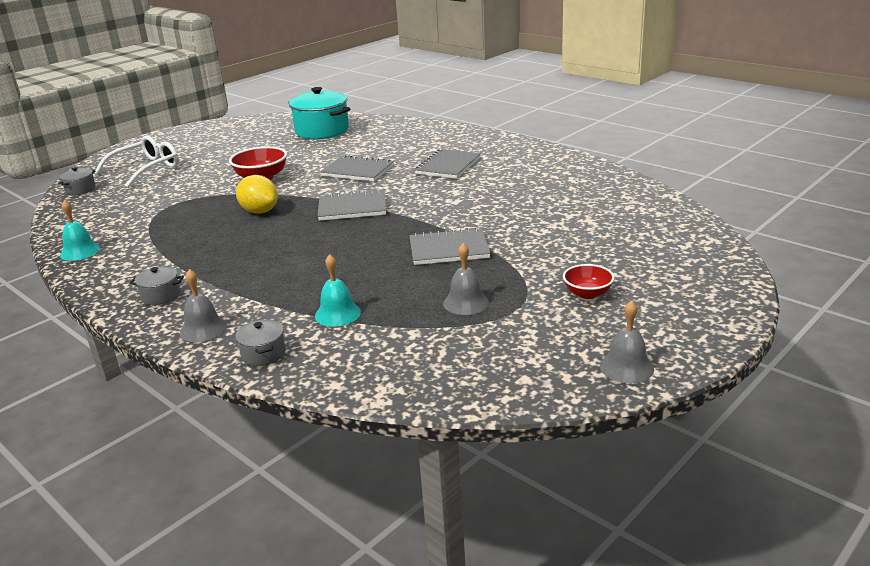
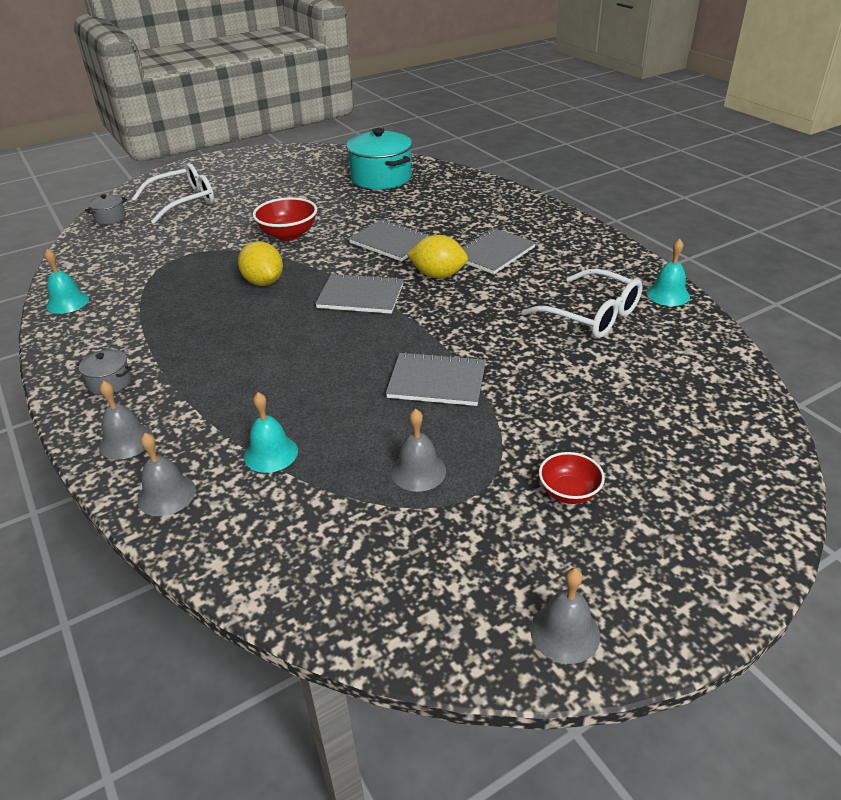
camera: 15 degrees right, 10 degrees up
(263, 354) = (166, 495): grey pot -> grey bell
(410, 186) = (438, 275): none -> yellow lemon
(548, 192) = (592, 315): none -> white glasses
(599, 171) = (668, 294): none -> turquoise bell

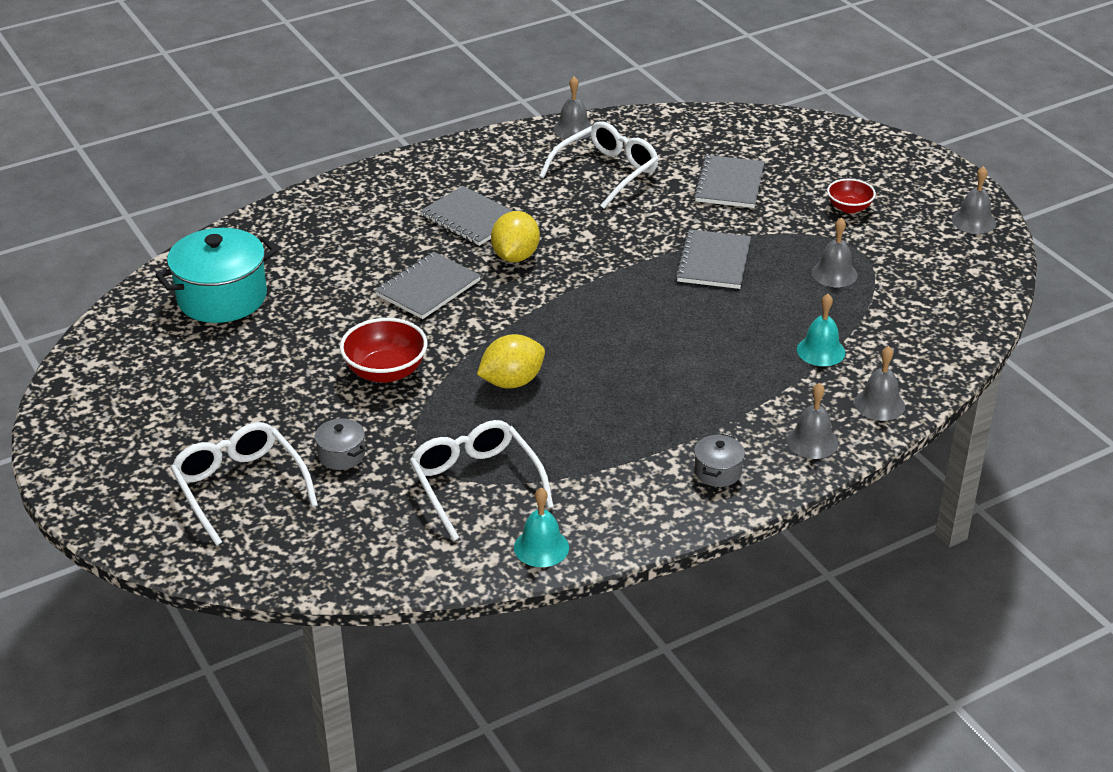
camera: 90 degrees left, 0 degrees up
(110, 218) = (279, 561): grey pot -> grey pot (341, 455)
(150, 274) = (475, 483): none -> white glasses
(361, 296) = (554, 308): grey notebook -> grey notebook (729, 184)
(668, 294) = (573, 129): turquoise bell -> grey bell

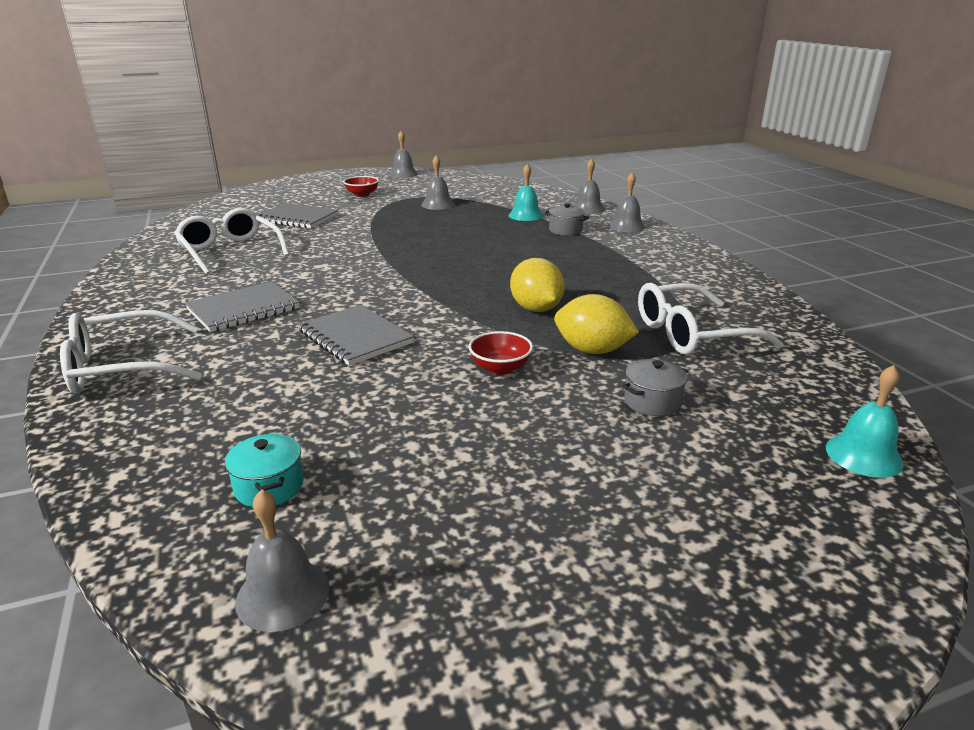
camera: 80 degrees left, 10 degrees down
(222, 298) = (269, 486): turquoise pot -> turquoise pot, size x0.47
(239, 487) = (725, 479): white glasses -> white glasses (121, 367)
(385, 371) = (500, 368): red bowl -> red bowl, size x0.63
(515, 256) = (331, 294): yellow lemon -> yellow lemon (592, 350)
(541, 547) = (772, 313): turquoise bell -> turquoise bell (863, 455)
(573, 129) = (139, 257): grey bell -> grey bell (282, 594)
(713, 262) = (399, 231): grey notebook -> none
(717, 472) = (662, 251): grey pot -> grey pot (565, 230)

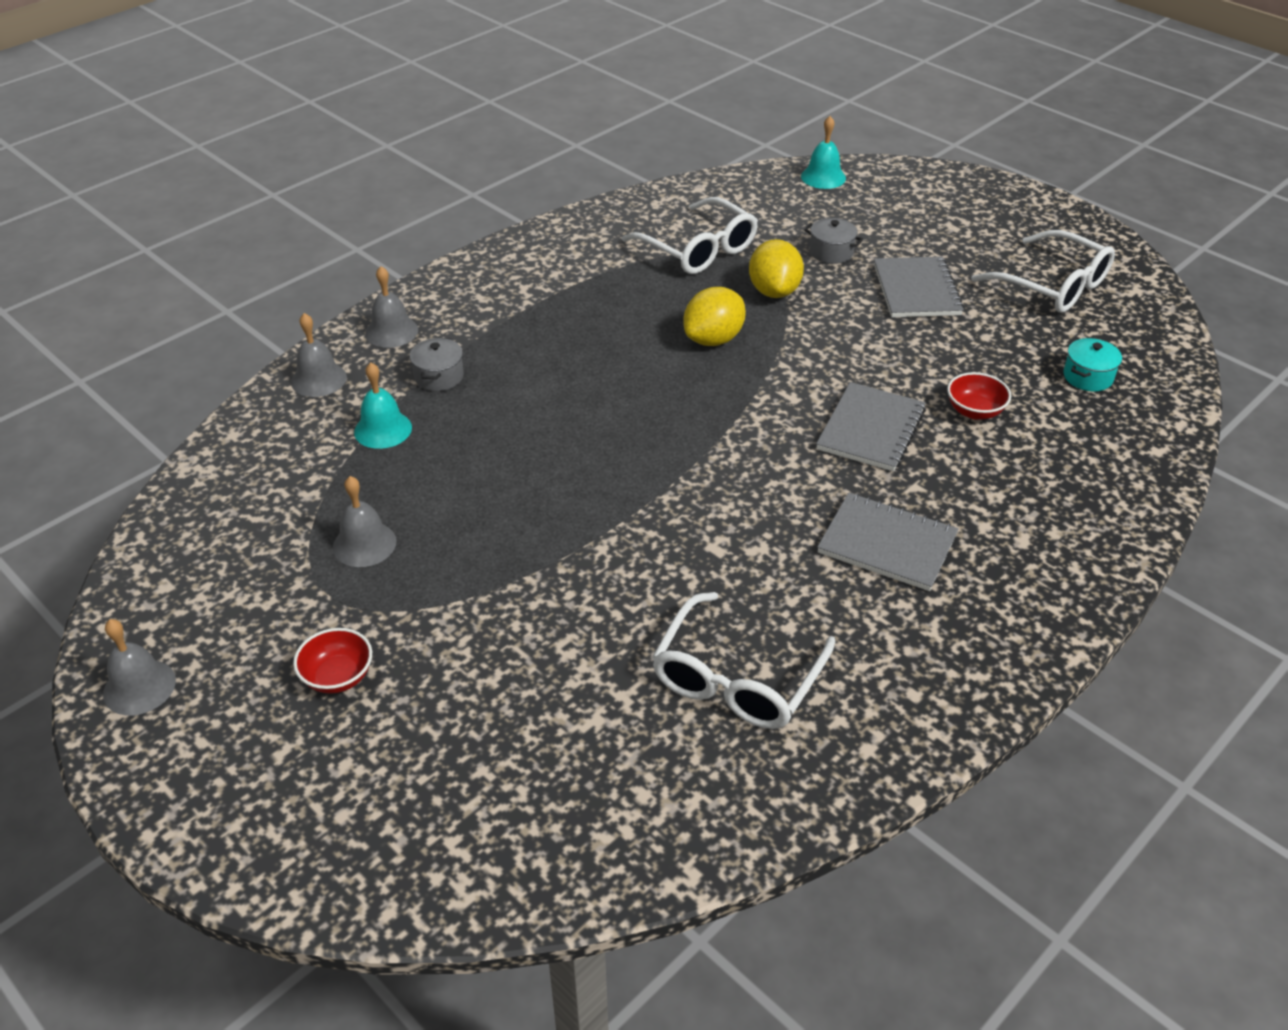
camera: 115 degrees left, 15 degrees up
(121, 367) = (1065, 554): white glasses -> white glasses (1053, 286)
(282, 594) = (1143, 332): grey bell -> none
(297, 218) = (534, 692): grey notebook -> grey notebook (916, 290)
(500, 368) = (847, 328): red bowl -> red bowl (974, 411)

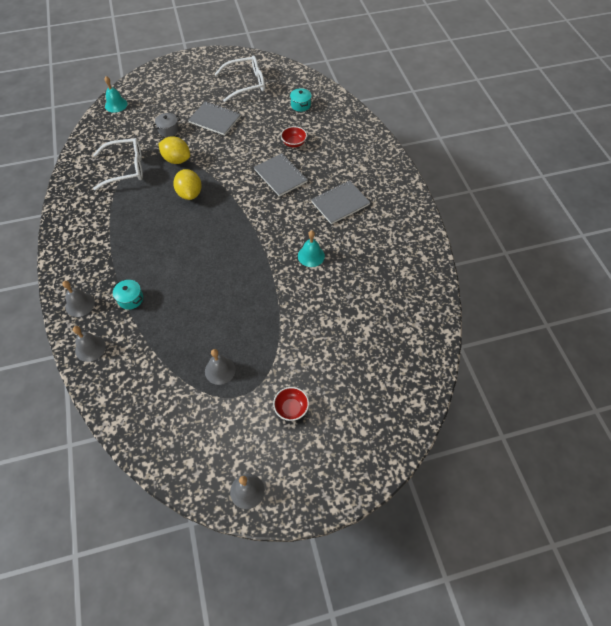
camera: 60 degrees left, 15 degrees up
(383, 429) = (149, 335): turquoise bell -> turquoise bell (311, 256)
(439, 377) = (130, 299): grey pot -> turquoise pot
(736, 679) = (373, 278): white glasses -> none

